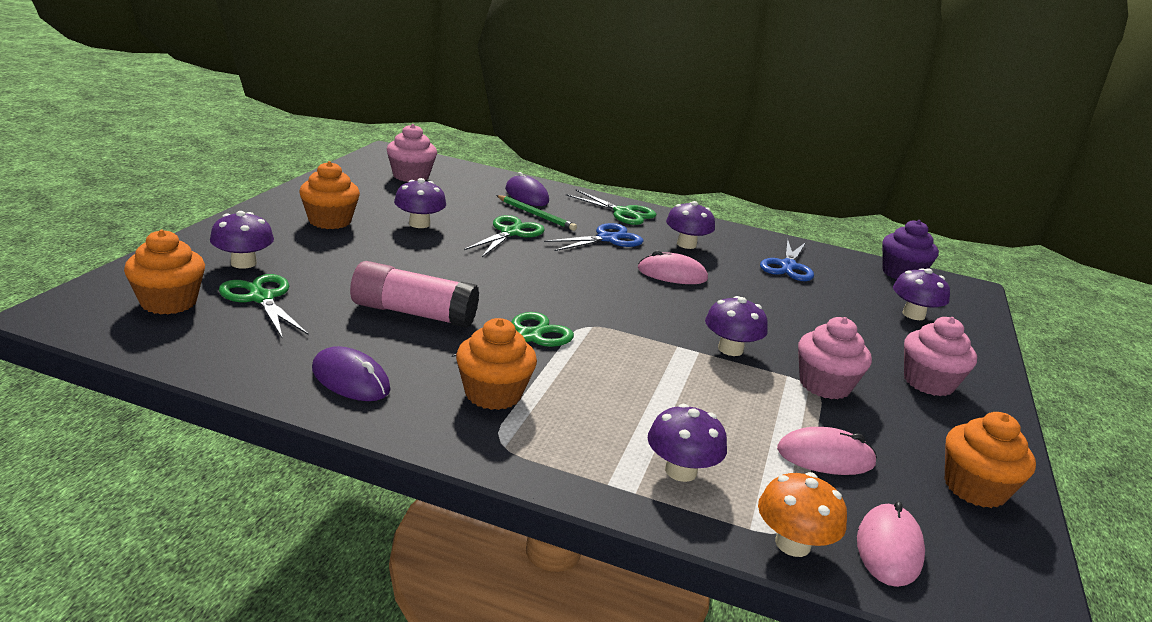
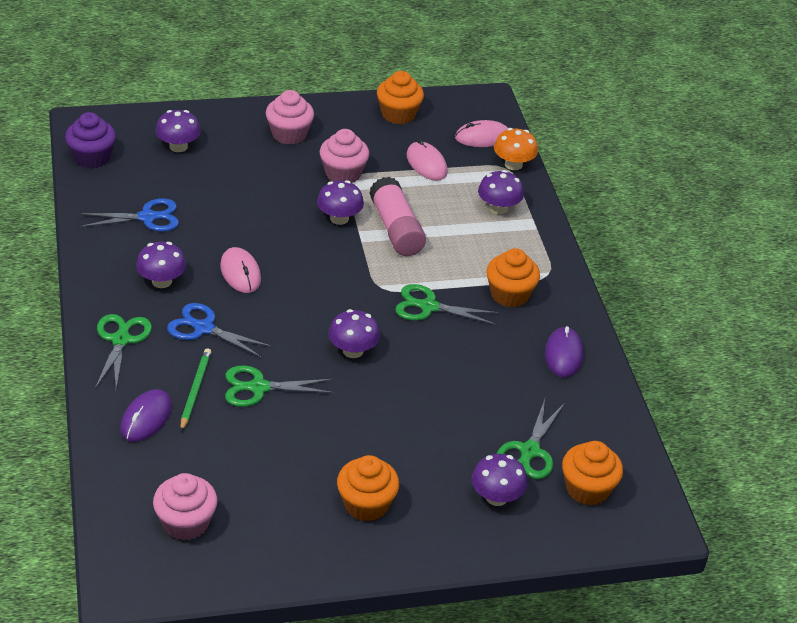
camera: 120 degrees left, 15 degrees up
(413, 313) = (461, 370): pink glue stick -> pink glue stick (396, 229)
(419, 224) = (305, 449): purple mushroom -> purple mushroom (353, 350)

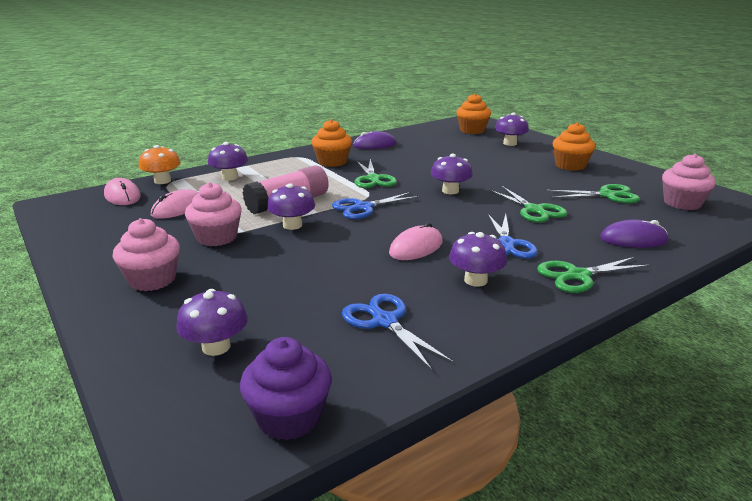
camera: 110 degrees left, 15 degrees down
(195, 390) = (575, 229): green pencil -> none
(350, 272) = (363, 208): none -> blue scissors
(398, 114) = (89, 234): orange cupcake -> none
(530, 451) = (465, 142): green scissors -> green scissors (607, 195)

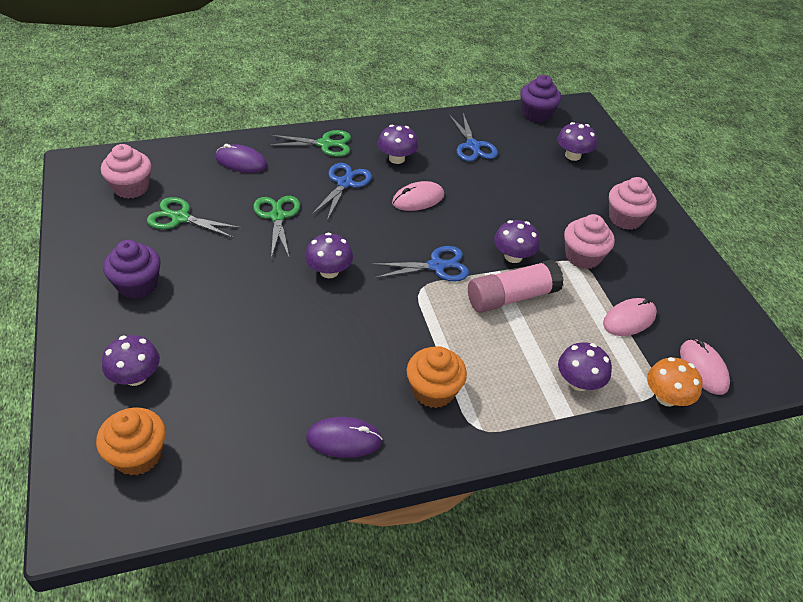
camera: 165 degrees left, 20 degrees up
(373, 179) = (399, 323): green scissors -> none
(570, 165) = (137, 285): orange cupcake -> purple cupcake

